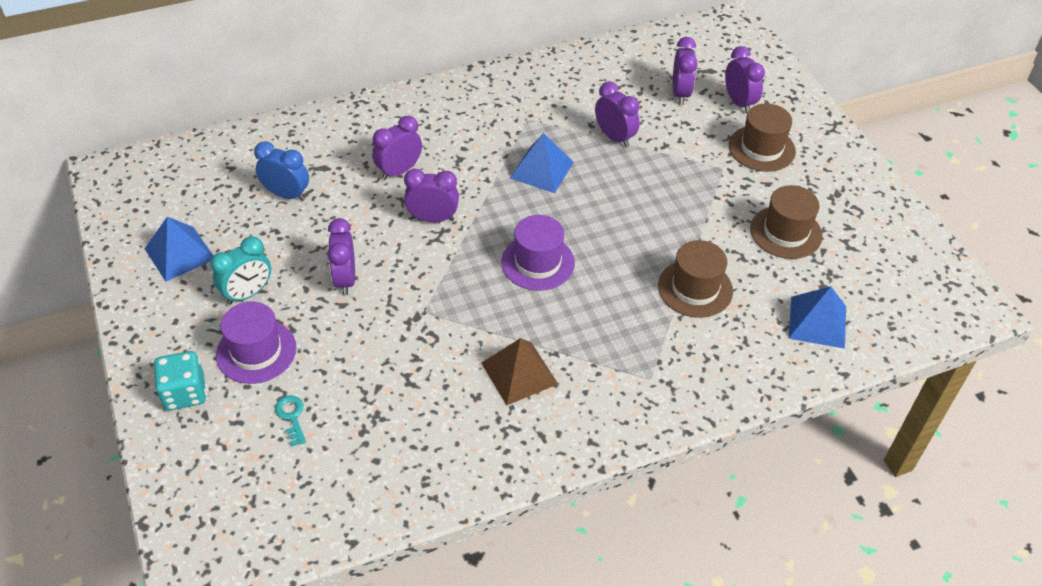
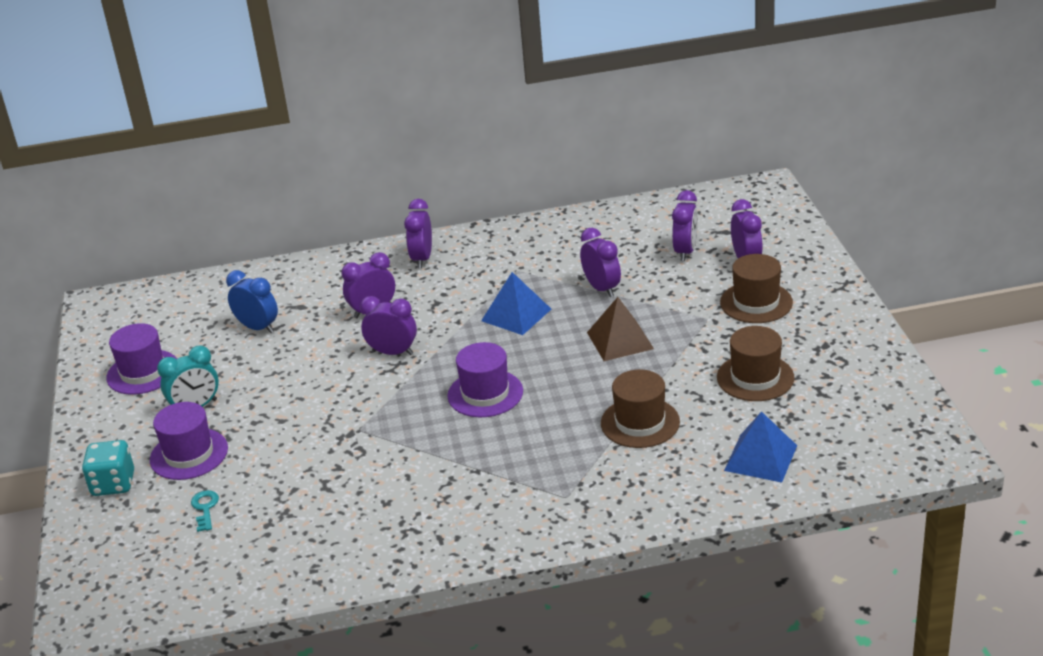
camera: 15 degrees right, 15 degrees down
(179, 253) = (143, 372): blue pyramid -> purple hat
(345, 279) = (291, 400): purple clock -> purple clock (422, 258)
(519, 373) = (435, 485): brown pyramid -> brown pyramid (620, 340)

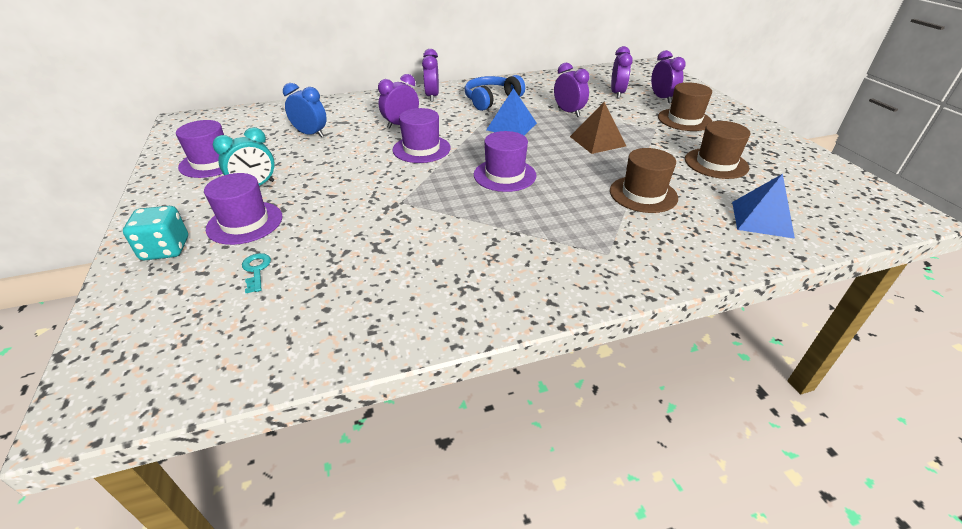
camera: 10 degrees left, 5 degrees up
(393, 352) = (421, 149): purple clock -> purple hat
(502, 265) = (491, 100): none -> blue headphones

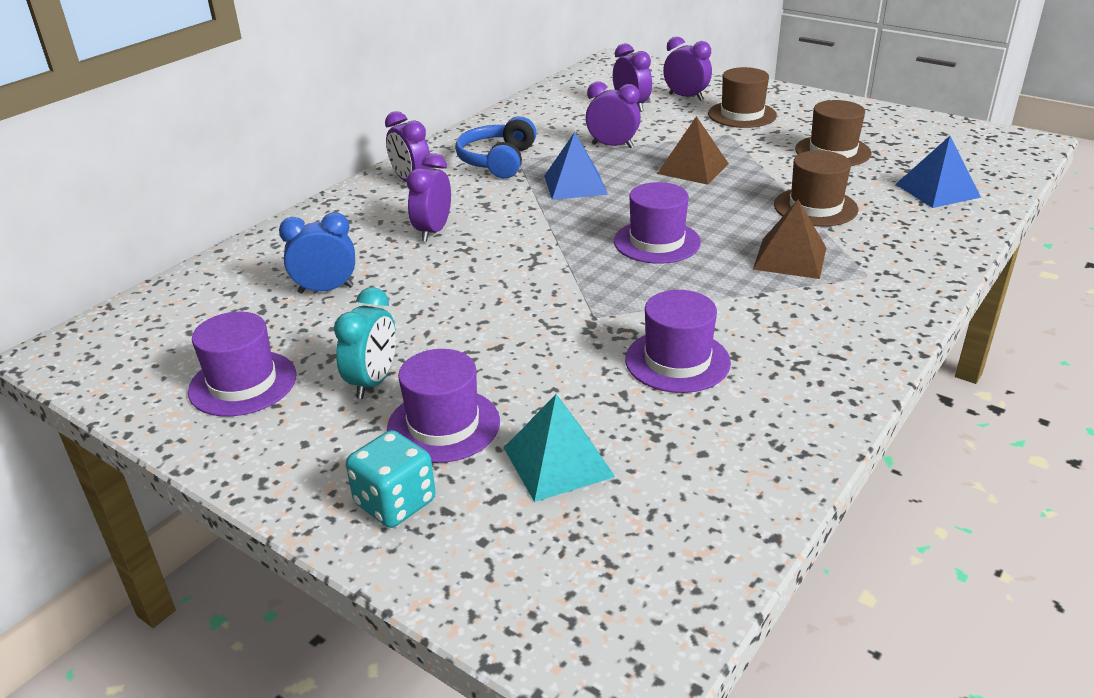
camera: 35 degrees left, 5 degrees down
(256, 270) = (558, 461): turquoise key -> turquoise pyramid
(421, 149) = (512, 250): purple hat -> purple hat (677, 361)
(571, 219) = (790, 258): none -> brown pyramid

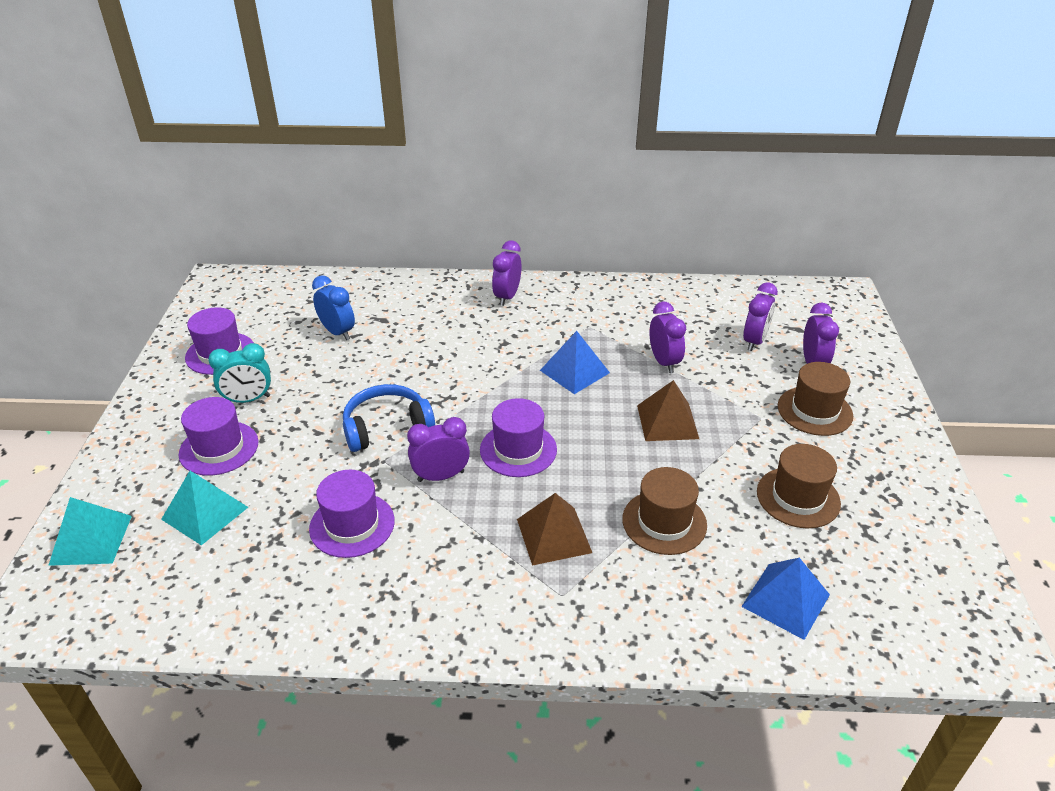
camera: 55 degrees right, 5 degrees up
(395, 502) = (137, 463): turquoise dice -> none
(433, 231) = (444, 338): purple clock -> purple clock (441, 476)
(497, 161) = (577, 318): blue headphones -> blue headphones (386, 427)
(515, 576) = (91, 540): none -> turquoise pyramid

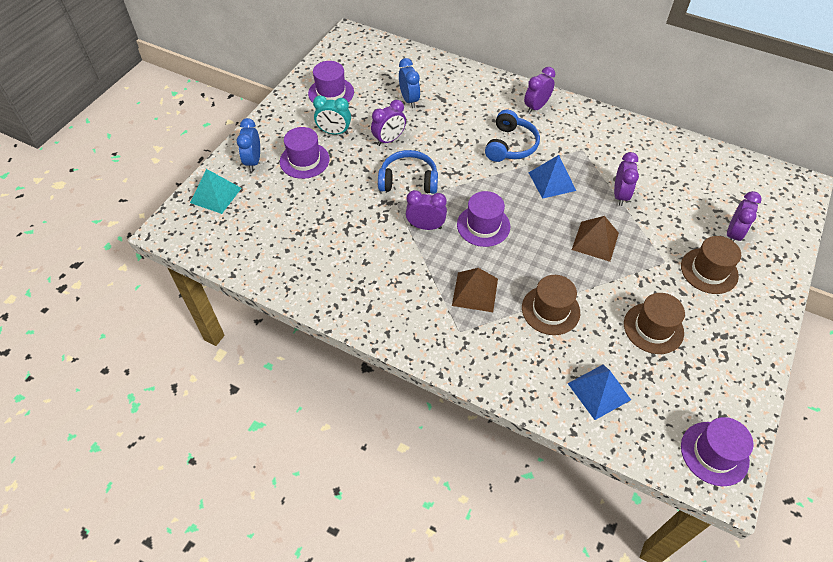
camera: 25 degrees right, 15 degrees up
(136, 473) = (253, 161): none -> blue clock
(205, 513) = (281, 200): turquoise pyramid -> none
(352, 525) = (358, 239): purple hat -> purple hat (714, 453)
(500, 347) = (510, 145): none -> blue headphones
(754, 341) = (699, 201): purple clock -> purple clock (389, 140)

